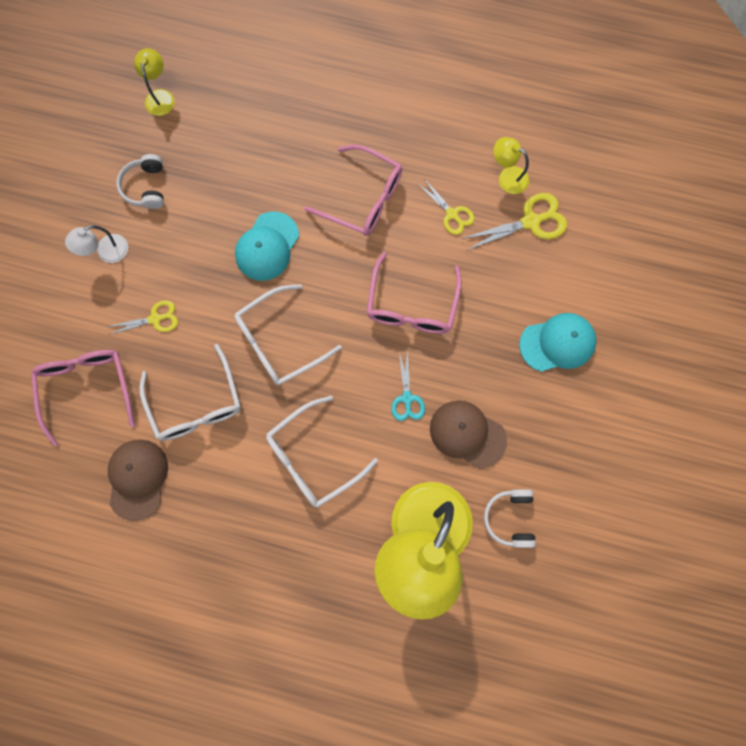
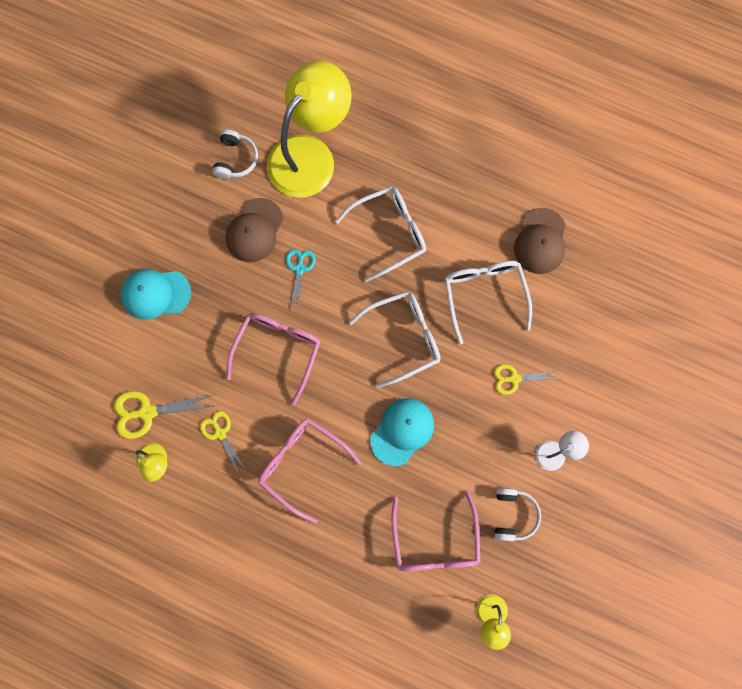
camera: 170 degrees left, 0 degrees up
(87, 388) = (580, 325): pink glasses -> pink glasses (435, 541)
(467, 434) = (254, 230): brown cap -> brown cap turned 75 degrees clockwise

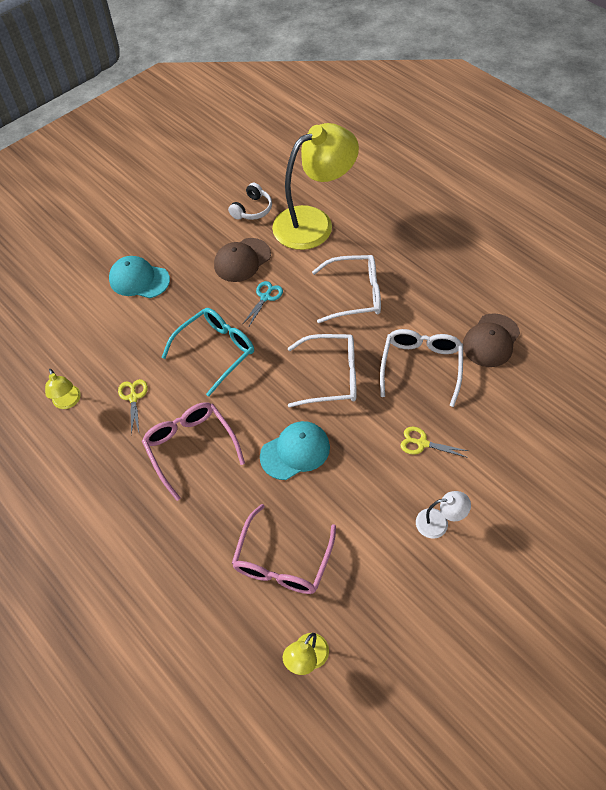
camera: 25 degrees right, 20 degrees down
(147, 412) = (83, 361): yellow scissors -> none
(277, 351) = (216, 351): pink glasses -> turquoise glasses
(513, 515) = (372, 565): white headphones -> none

